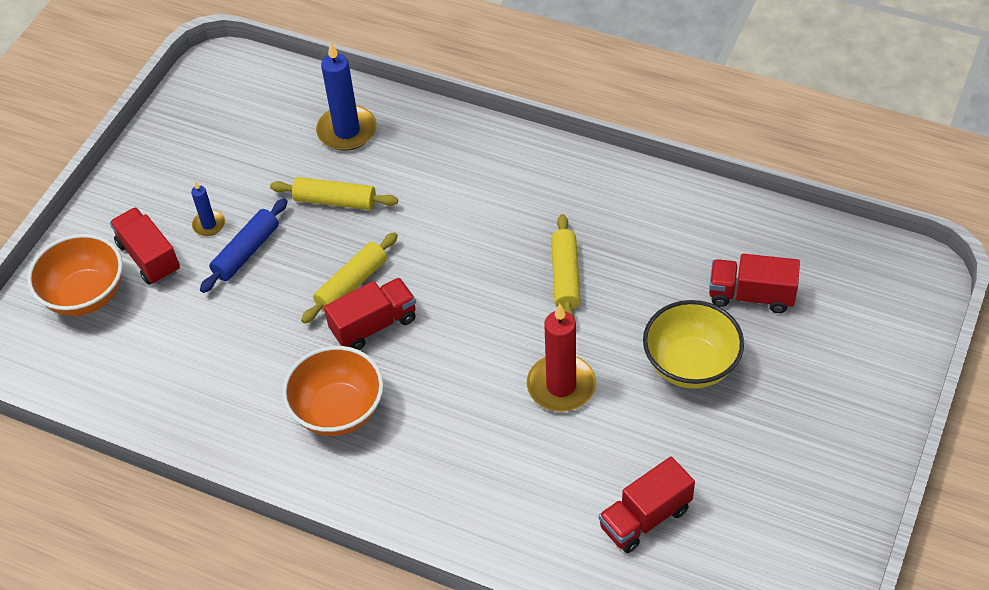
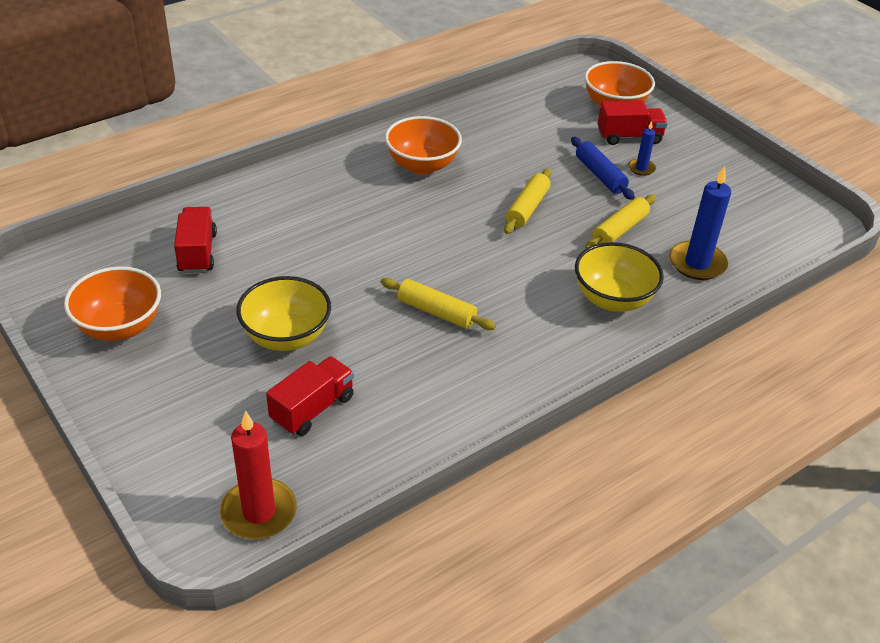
camera: 115 degrees right, 10 degrees down
(352, 284) = (527, 208): yellow rolling pin -> yellow rolling pin turned 45 degrees clockwise
(374, 325) = (480, 204): red truck -> none
(446, 167) = (613, 299): none -> yellow bowl
(561, 386) = (339, 264): red candle -> red candle (259, 512)
(795, 503) = (120, 327): none -> orange bowl

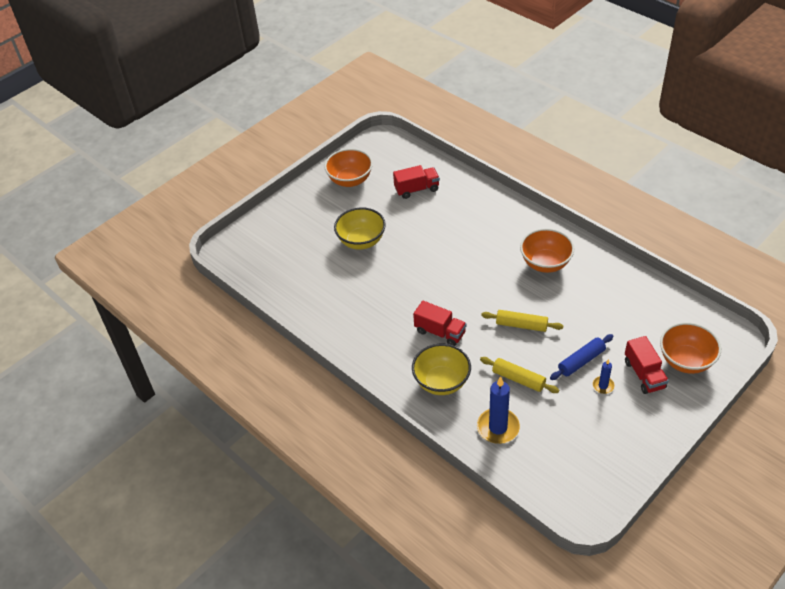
camera: 85 degrees right, 5 degrees up
(259, 512) = (243, 262): red candle -> none
(312, 409) = (312, 264): red truck -> red truck (440, 332)
(436, 312) = (401, 298): yellow rolling pin -> none

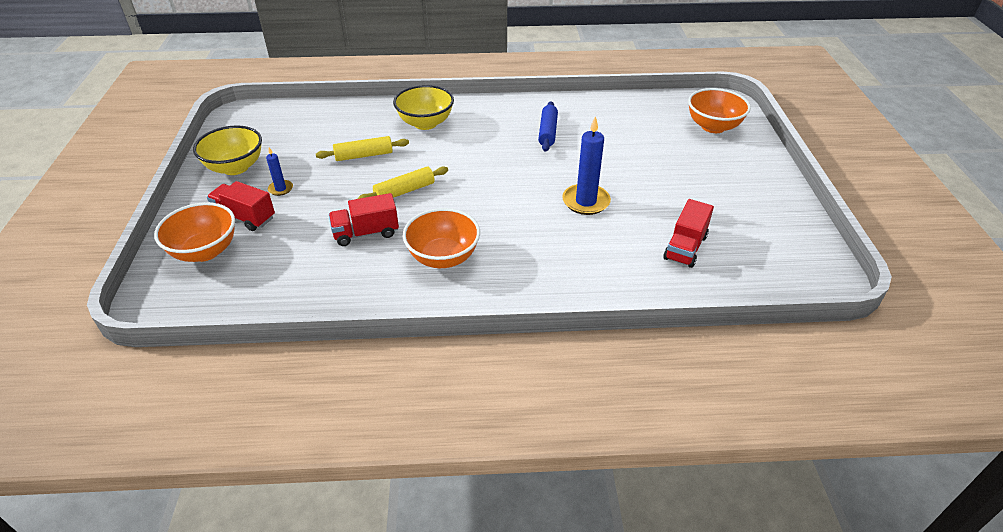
camera: 130 degrees right, 5 degrees down
(350, 180) = (760, 212): orange bowl -> orange bowl (713, 126)
(361, 241) = (645, 170): yellow bowl -> yellow bowl (235, 167)
(440, 332) = (470, 149): red truck -> red truck (366, 233)
(498, 427) = (348, 123): blue candle -> blue candle (586, 201)
(581, 361) = (318, 195): blue rolling pin -> blue rolling pin (547, 132)

